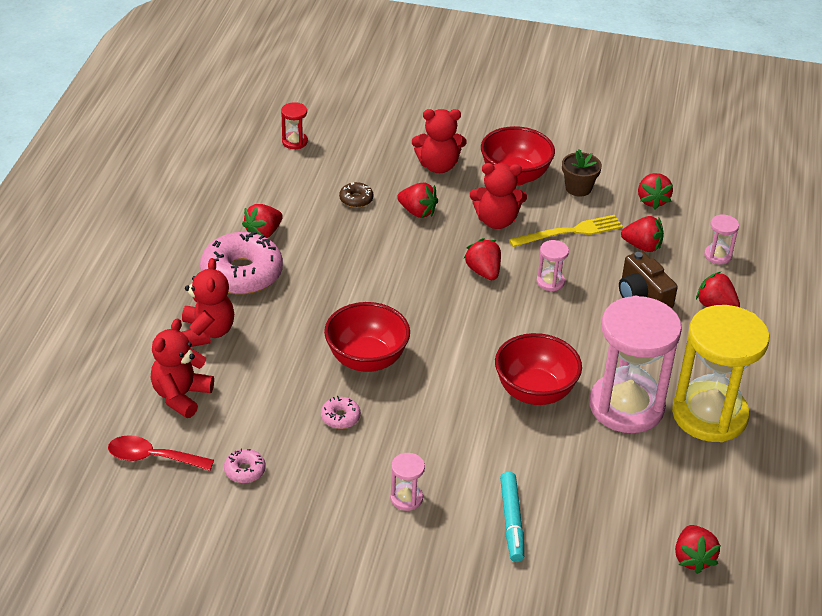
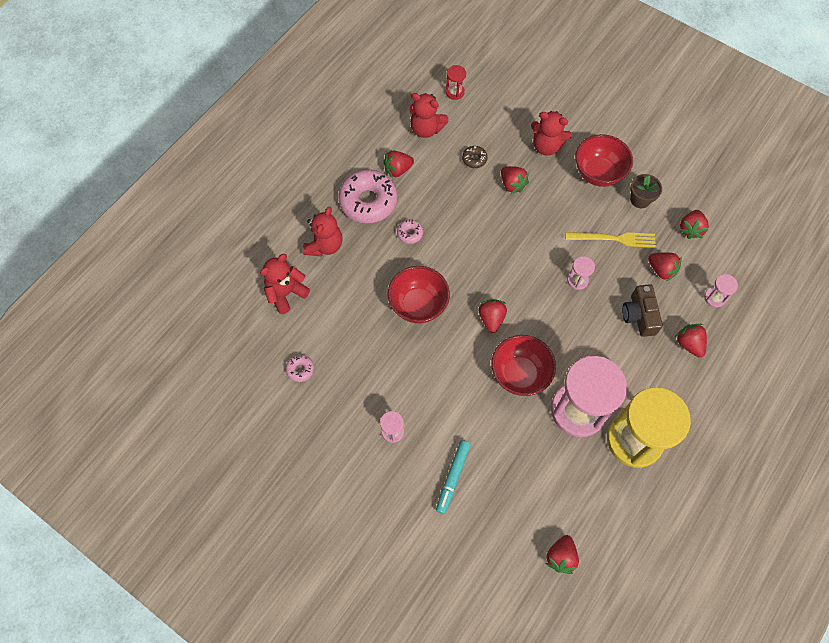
camera: 25 degrees right, 25 degrees up
(153, 457) = (248, 337): red spoon -> none
(340, 417) = (379, 348): pink donut -> pink donut (410, 233)
(483, 272) = (534, 255): red strawberry -> red strawberry (491, 319)
(496, 221) = (565, 211): red teddy bear -> red teddy bear (426, 129)

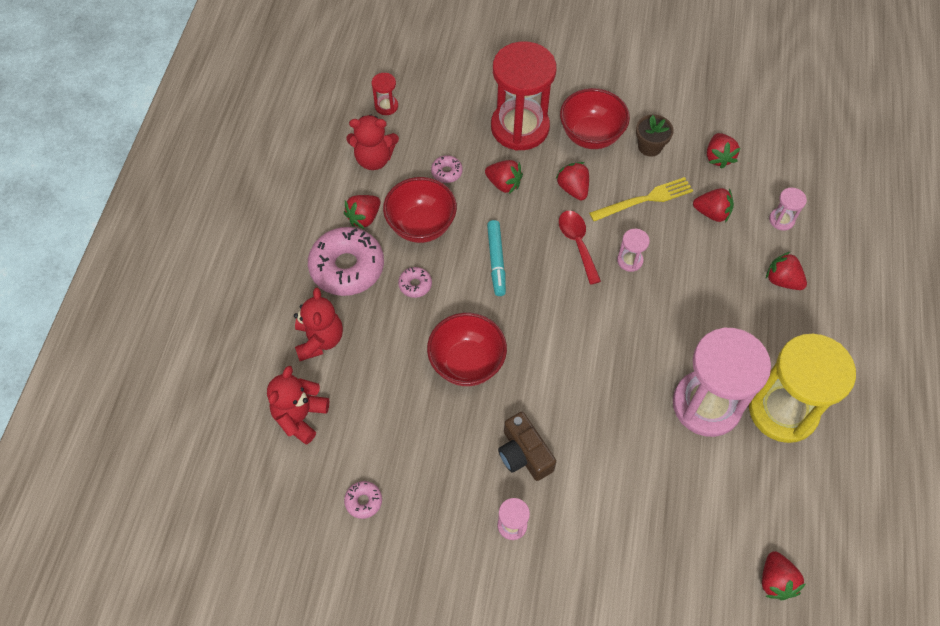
camera: 25 degrees left, 5 degrees down
(453, 477) = (609, 546): turquoise marker -> turquoise marker (496, 260)
(474, 159) = (446, 172): brown donut -> pink donut
(491, 319) = (558, 343): red strawberry -> red strawberry (573, 189)
(519, 374) = (622, 392): red bowl -> red bowl (421, 226)
(544, 251) = (577, 243): none -> red spoon
(546, 146) = (520, 127): red teddy bear -> red hourglass
(639, 315) = (715, 272): brown camera -> brown camera (524, 454)

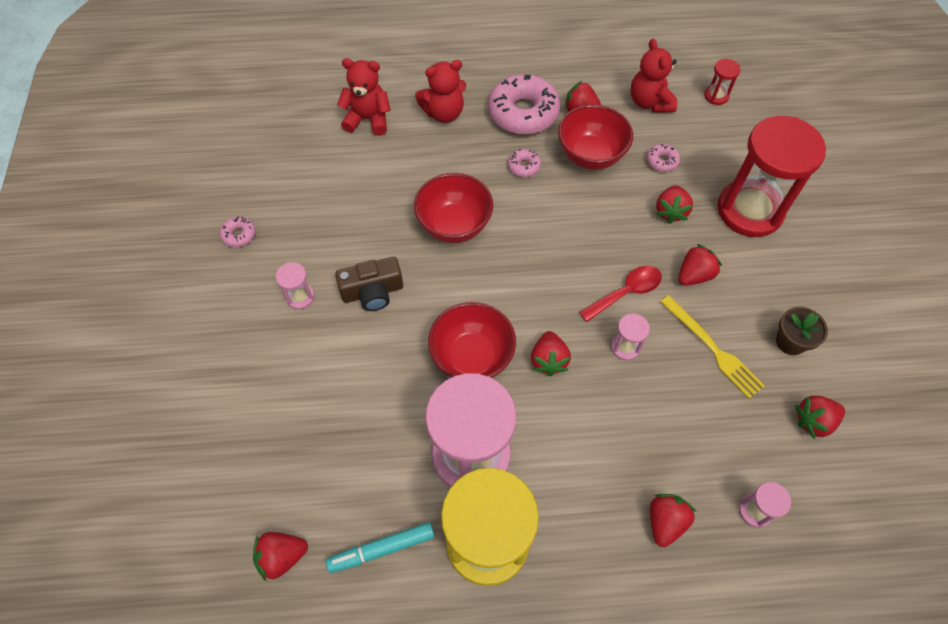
camera: 75 degrees right, 0 degrees up
(363, 501) = (301, 181): pink donut -> pink donut (239, 235)
(496, 260) = (576, 225): turquoise marker -> turquoise marker (382, 549)
(524, 454) = (372, 292): brown camera -> brown camera turned 150 degrees counterclockwise
(591, 135) = (774, 279): red bowl -> red bowl (472, 357)
(712, 213) = (727, 425): red strawberry -> red strawberry (548, 360)

